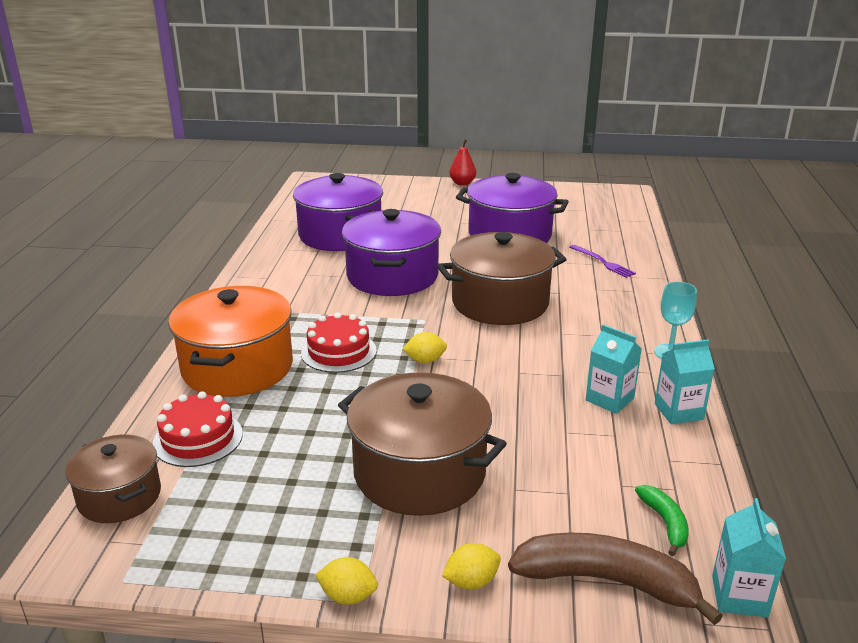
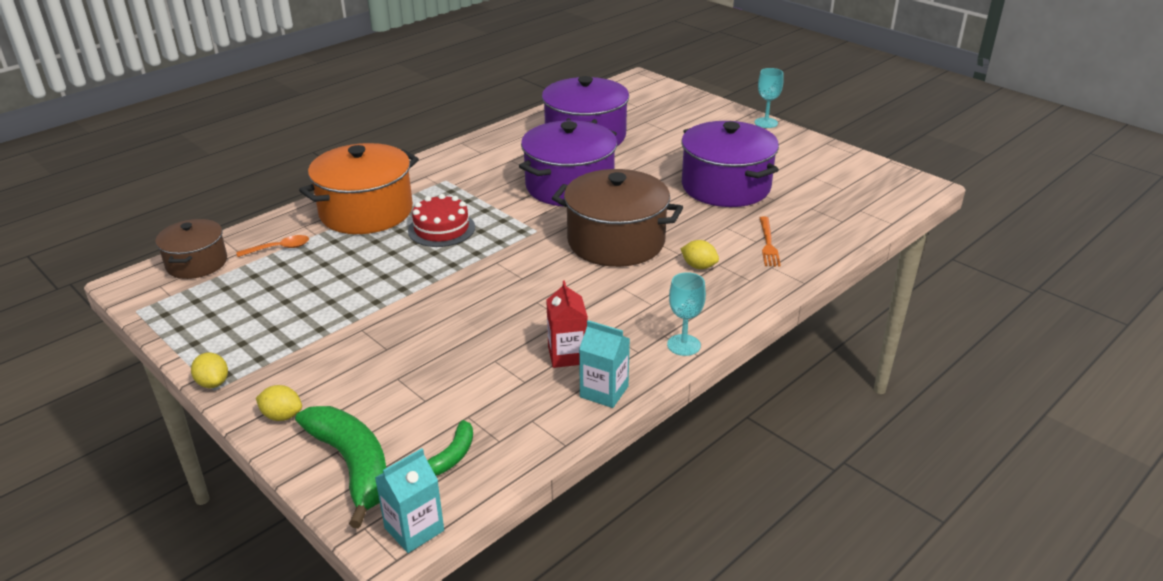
camera: 40 degrees right, 5 degrees up
(198, 438) = (279, 248): red cake -> orange spoon
(419, 472) = (360, 335): brown pot -> none
(425, 360) = (486, 262): yellow lemon -> yellow lemon (699, 266)
(462, 183) = (766, 123): red pear -> turquoise goblet
(603, 262) = (768, 243): purple fork -> orange fork
(606, 581) = (352, 466): brown banana -> green banana
(609, 399) = (567, 355): turquoise carton -> red carton

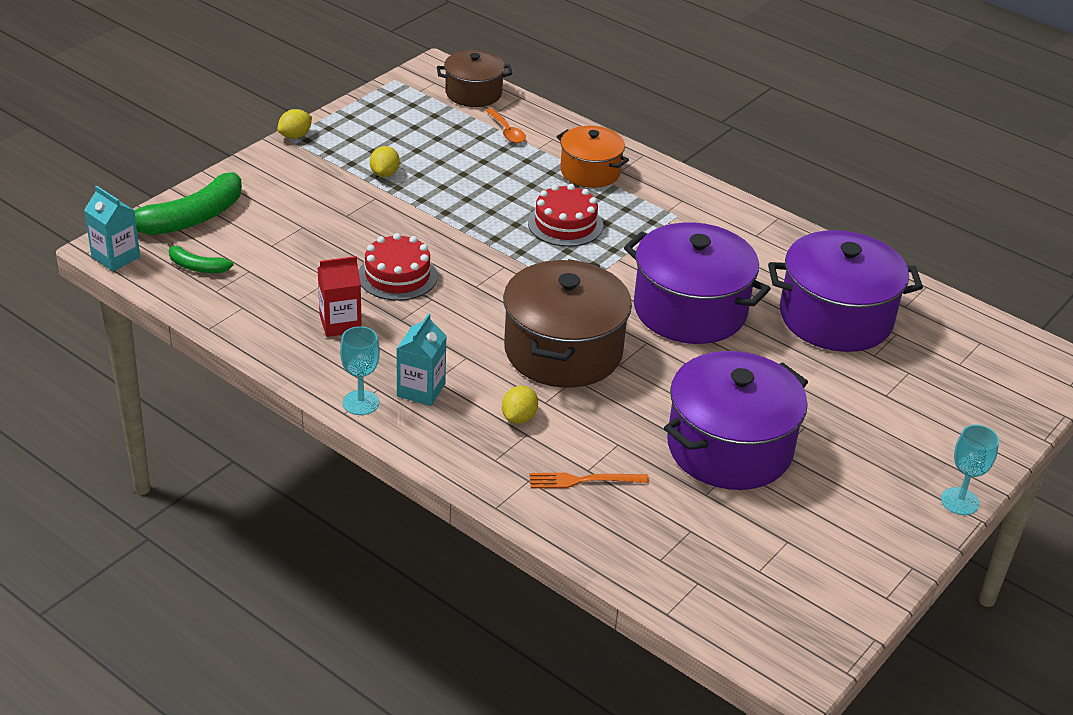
camera: 80 degrees right, 5 degrees up
(282, 416) = (252, 176): yellow lemon -> yellow lemon (384, 174)
(366, 212) = (590, 171): orange pot -> orange pot, size x0.59
(498, 319) = (397, 276): none -> red cake
(604, 392) = (283, 349): turquoise carton -> turquoise carton (421, 390)

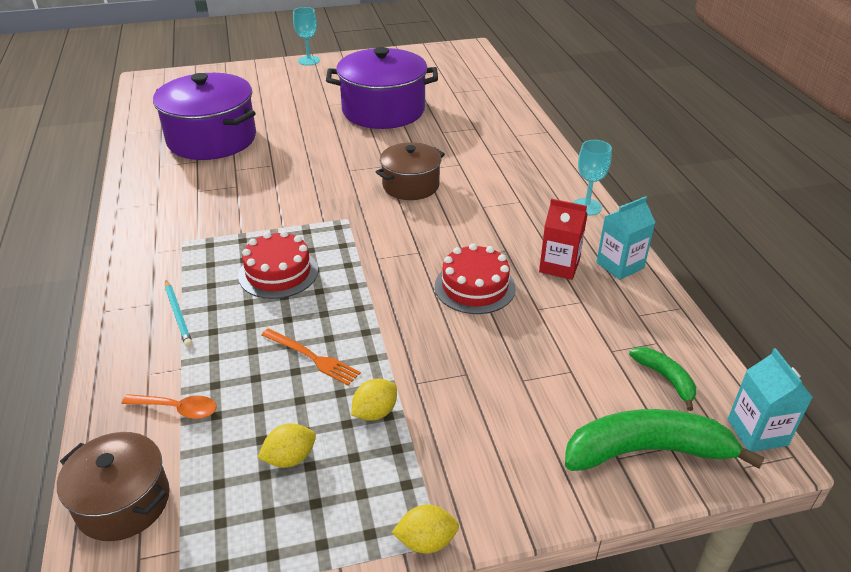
camera: 140 degrees left, 0 degrees up
(421, 390) = (536, 199): turquoise carton -> turquoise carton (620, 265)
(507, 132) = (177, 409): orange spoon -> orange spoon turned 90 degrees clockwise
(519, 417) = (486, 163): yellow lemon -> yellow lemon (290, 458)
(563, 351) = (411, 185): brown pot -> brown pot, size x0.59
(583, 480) = (483, 125): orange fork -> orange fork (312, 357)
(590, 171) = (178, 315): orange pot -> turquoise pencil
(690, 310) = (290, 176): purple pot -> none

